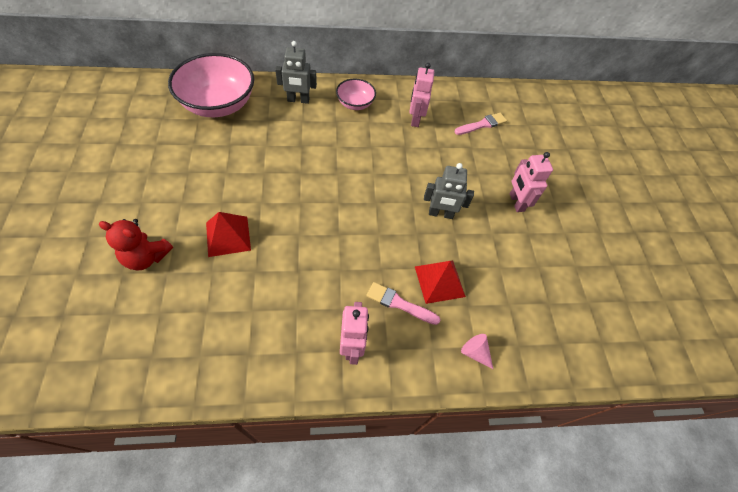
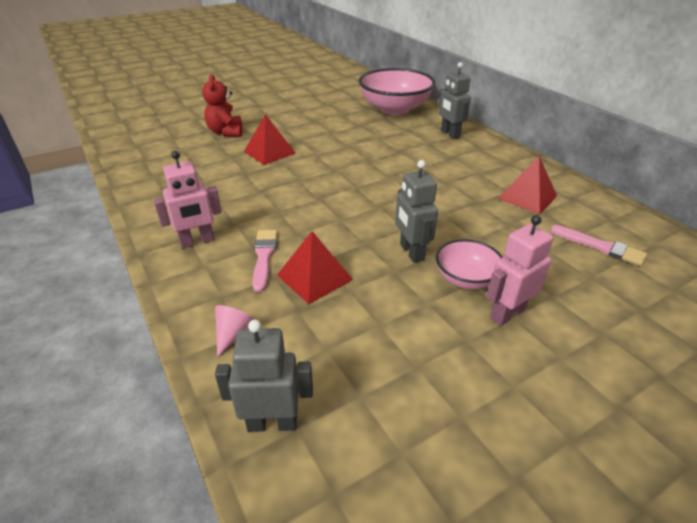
camera: 70 degrees right, 20 degrees down
(355, 104) = (490, 159): pink bowl -> pink bowl (466, 279)
(415, 119) = (527, 197): pink robot -> red pyramid
(553, 354) = (272, 423): none -> grey robot

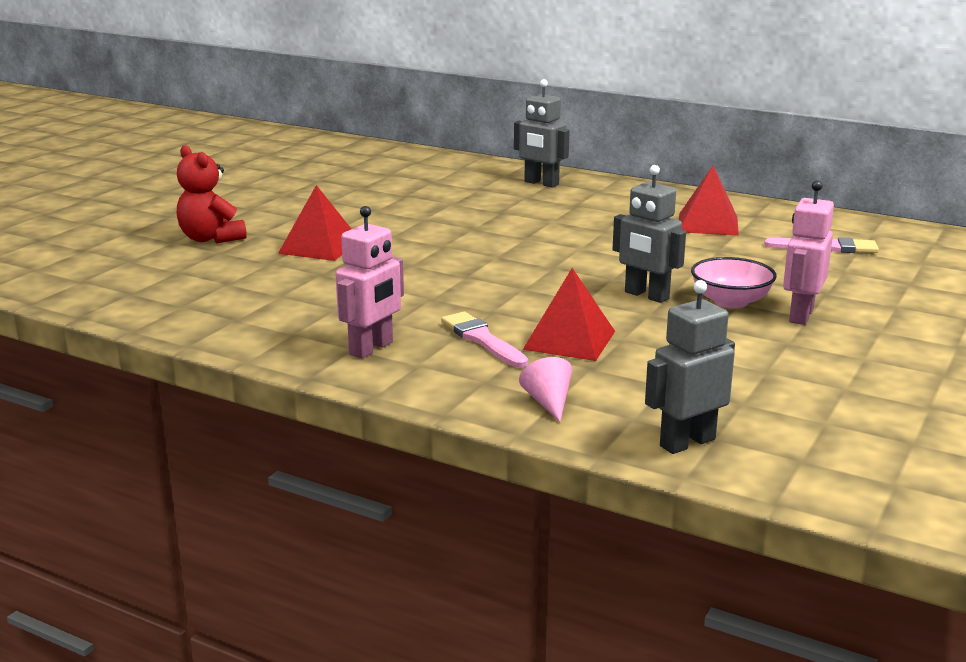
camera: 30 degrees left, 15 degrees down
(394, 109) = (428, 170): pink bowl -> none

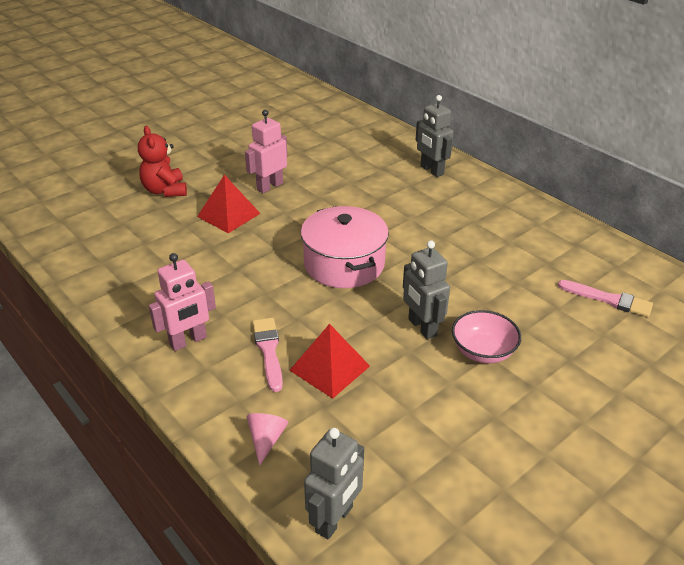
camera: 20 degrees right, 15 degrees up
(507, 264) = (344, 264): none -> pink pot
(687, 442) = (335, 519): grey robot -> grey robot turned 135 degrees clockwise
(708, 224) = (529, 247): red pyramid -> none
(800, 315) = (528, 383): pink robot -> pink robot (269, 186)

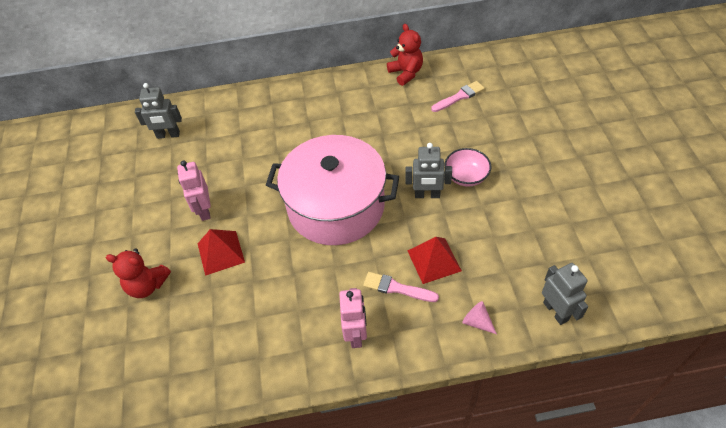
camera: 55 degrees left, 15 degrees up
(344, 264) = (336, 206): pink pot -> pink pot, size x1.52
(431, 170) = (267, 107): grey robot -> grey robot (168, 135)
(593, 242) = (406, 73): none -> red teddy bear

